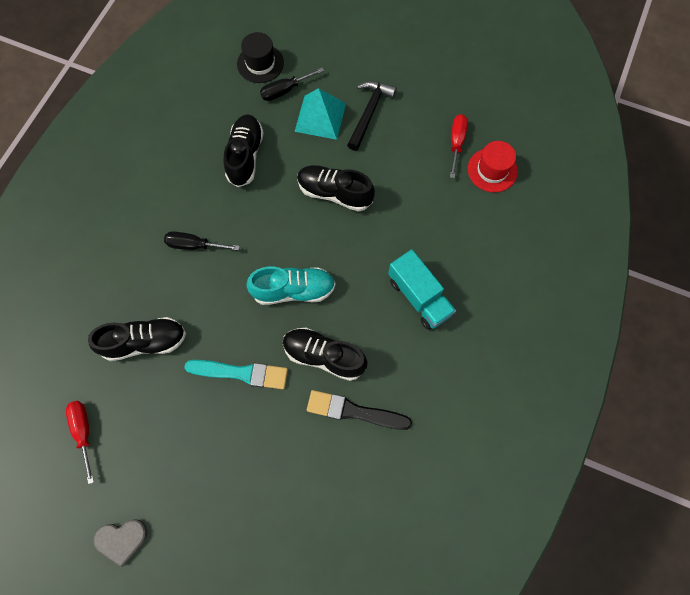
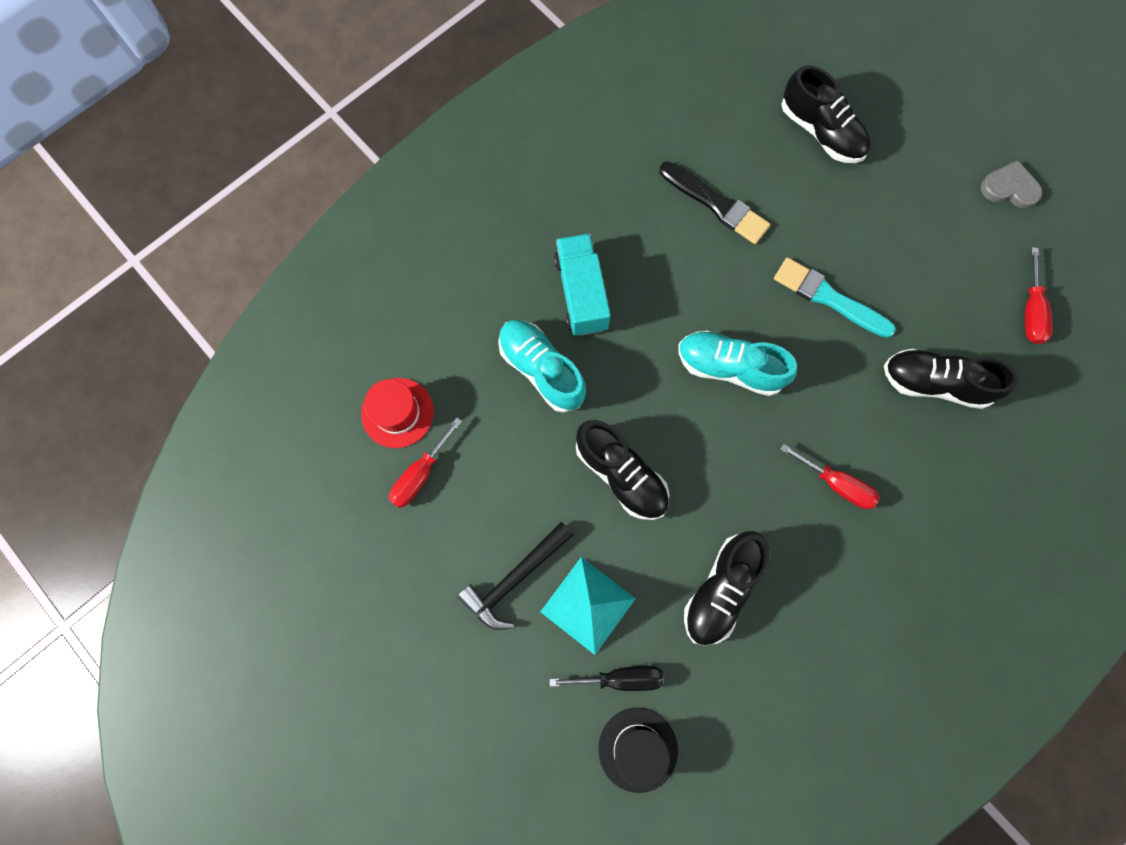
camera: 155 degrees left, 5 degrees up
(194, 245) = (836, 484): black screwdriver -> red screwdriver
(324, 356) = (725, 275): black shoe -> black shoe (821, 132)
(418, 234) = (541, 369): none -> turquoise shoe

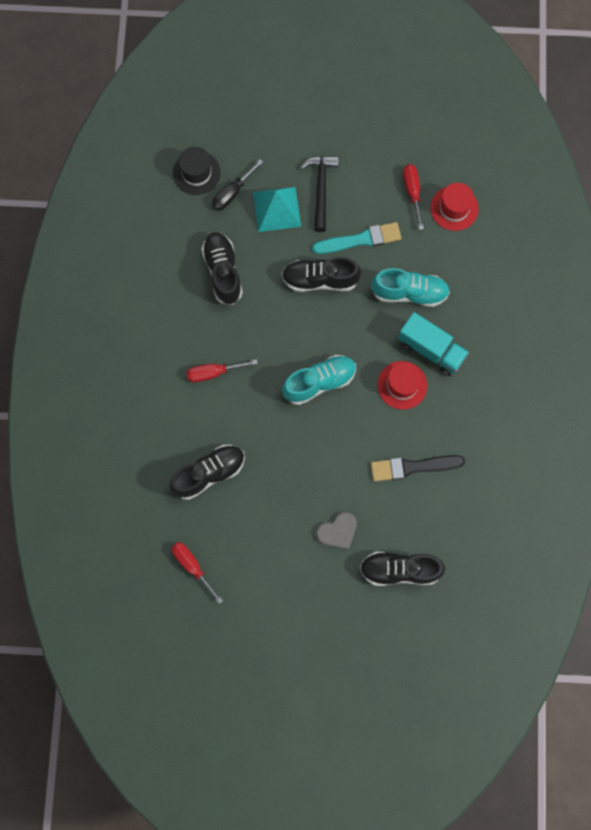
camera: 135 degrees right, 0 degrees up
(647, 287) = (402, 385): none -> red hat
(828, 298) = (304, 470): turquoise brush -> turquoise brush (360, 239)
(1009, 188) = (265, 637): grey heart -> grey heart (337, 531)

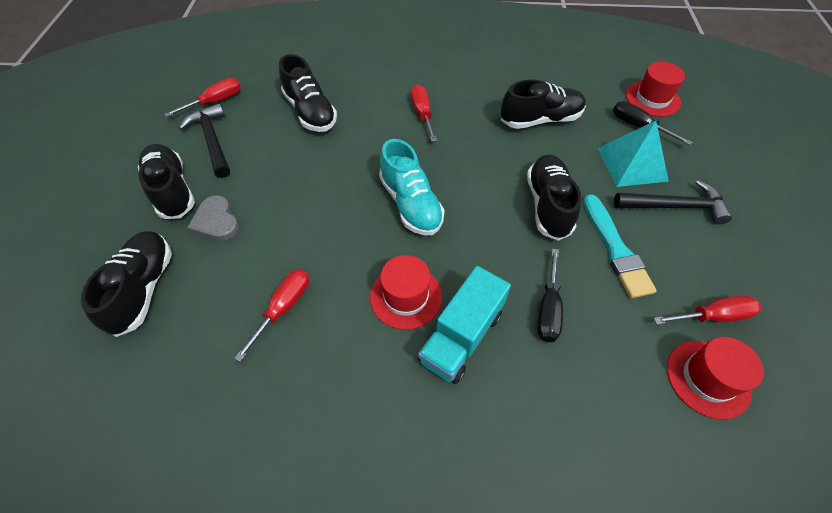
camera: 90 degrees right, 20 degrees down
(196, 173) = (652, 99): black hat -> red hat
(246, 556) = (212, 141): none -> black hammer
(305, 576) = (172, 190): none -> black shoe
(409, 293) = (548, 309): turquoise shoe -> black screwdriver
(413, 467) = (284, 308): black brush -> red screwdriver

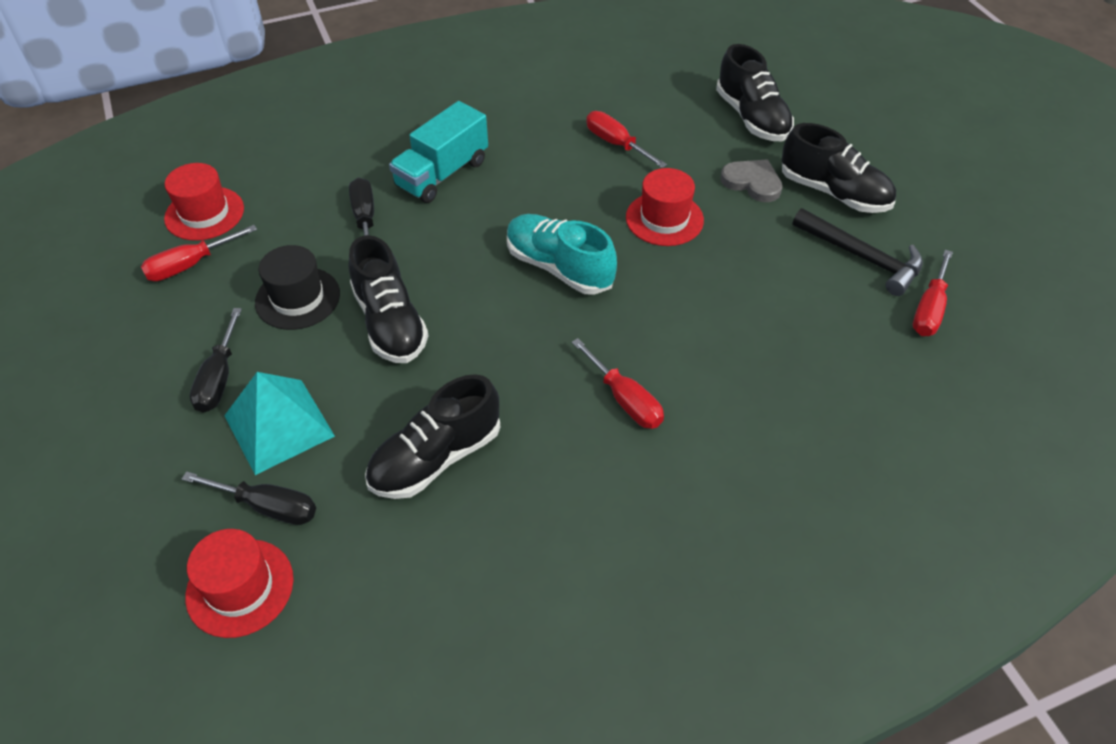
camera: 155 degrees right, 5 degrees down
(284, 308) = (616, 144): red screwdriver -> red screwdriver turned 135 degrees clockwise
(310, 112) = (785, 342): black shoe -> none
(406, 296) = (510, 185): red hat -> red hat (664, 219)
(461, 337) = (442, 174): turquoise truck -> turquoise truck turned 150 degrees counterclockwise
(615, 249) = (297, 298): turquoise brush -> black hat
(674, 206) = (219, 378): black hammer -> black screwdriver

